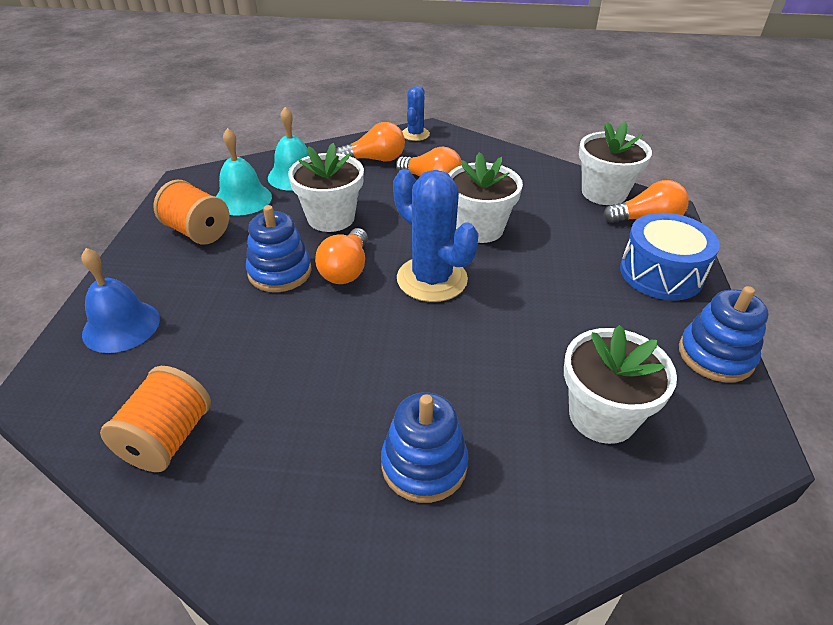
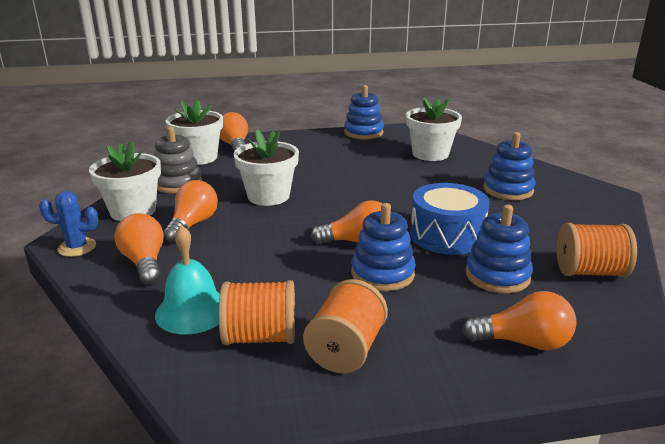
camera: 105 degrees left, 15 degrees down
(121, 326) = (523, 342): blue bell -> orange light bulb
(220, 351) = (497, 275): none -> blue stacking toy
(242, 199) = (260, 337): turquoise bell -> orange spool
(331, 218) = (279, 266): white flower pot -> white flower pot (133, 211)
(432, 279) = (347, 206): blue cactus -> none
(530, 177) = (177, 183): none -> grey stacking toy
(661, 273) = (297, 142): blue drum -> blue drum (446, 235)

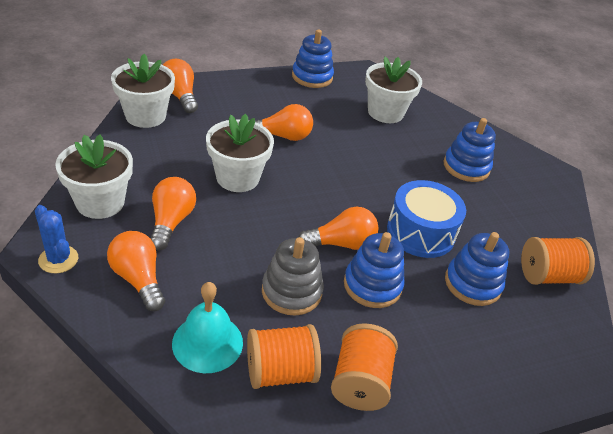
camera: 15 degrees left, 15 degrees up
(77, 247) = (58, 259): blue cactus -> blue cactus turned 60 degrees clockwise
(177, 183) = (135, 158): grey stacking toy -> grey stacking toy (291, 291)
(523, 342) = (504, 363): orange light bulb -> orange light bulb (283, 136)

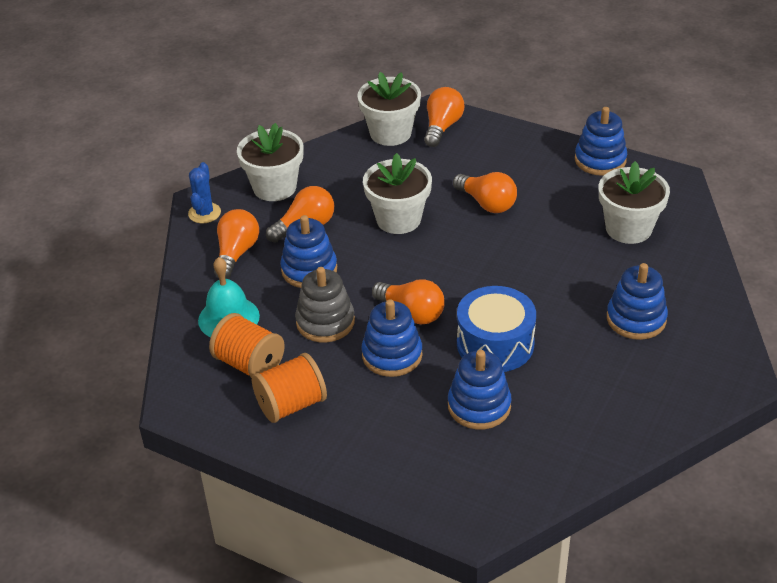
camera: 55 degrees right, 0 degrees up
(221, 256) = (309, 270): none -> blue stacking toy
(548, 276) = (562, 445): orange spool -> none

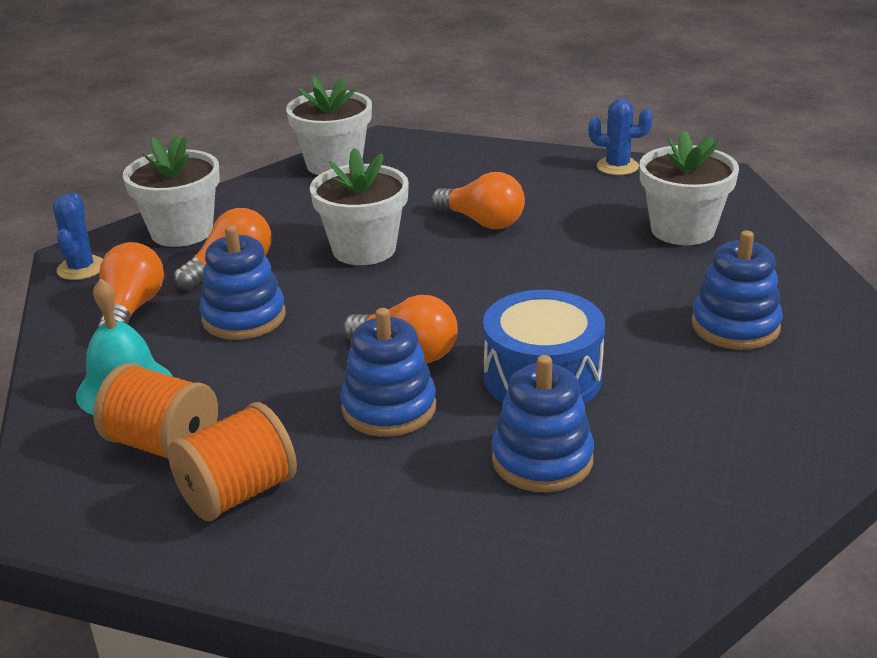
camera: 10 degrees left, 10 degrees down
(325, 322) = (278, 377): grey stacking toy -> none
(442, 127) = (401, 153): orange light bulb -> none
(600, 160) = (617, 166): blue stacking toy -> blue cactus

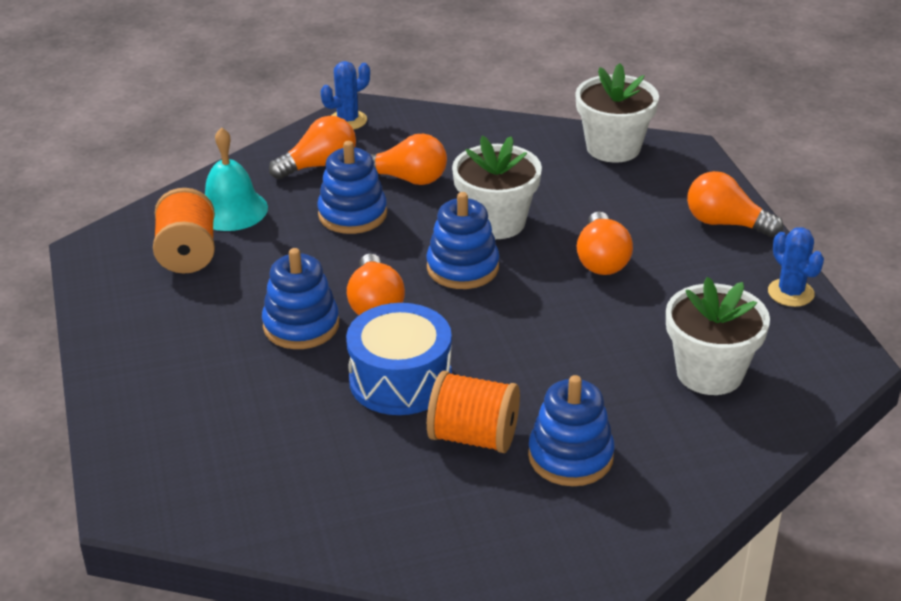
camera: 55 degrees right, 5 degrees up
(182, 232) = (435, 133): white flower pot -> none
(238, 493) = (164, 306): orange spool -> orange spool (473, 437)
(500, 158) = (725, 223): none -> orange light bulb
(542, 460) = (298, 419): blue stacking toy -> blue stacking toy (462, 268)

